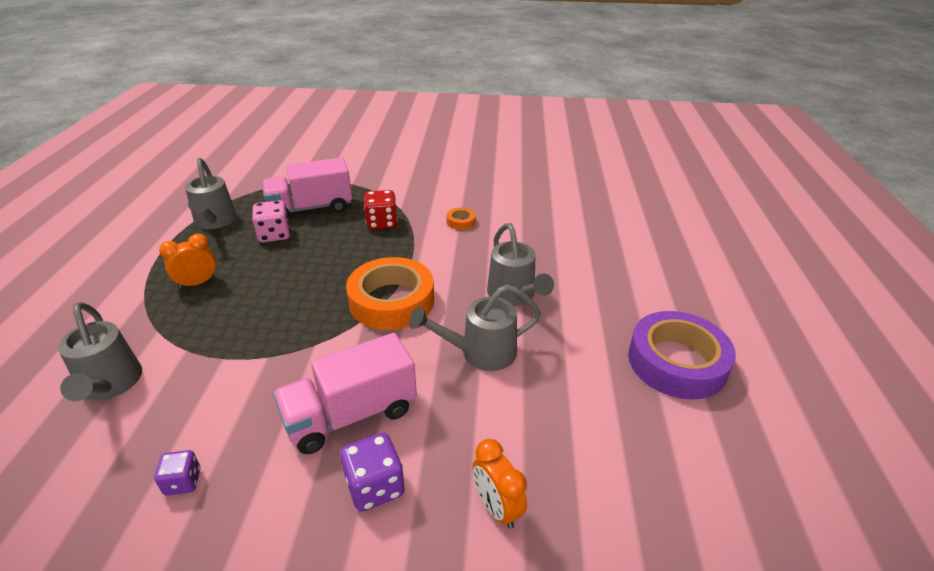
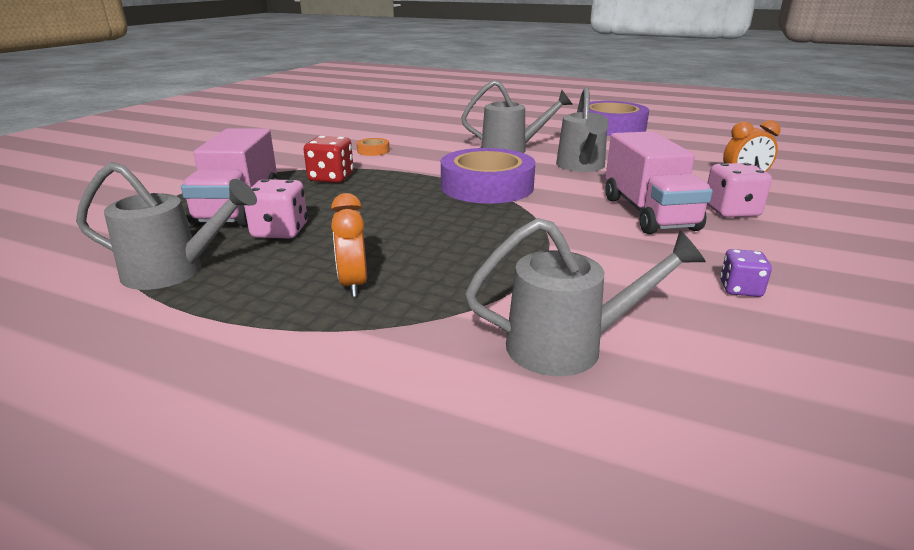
camera: 70 degrees left, 10 degrees down
(375, 486) = (731, 211): purple dice -> pink dice
(391, 301) = (487, 186): orange tape -> purple tape

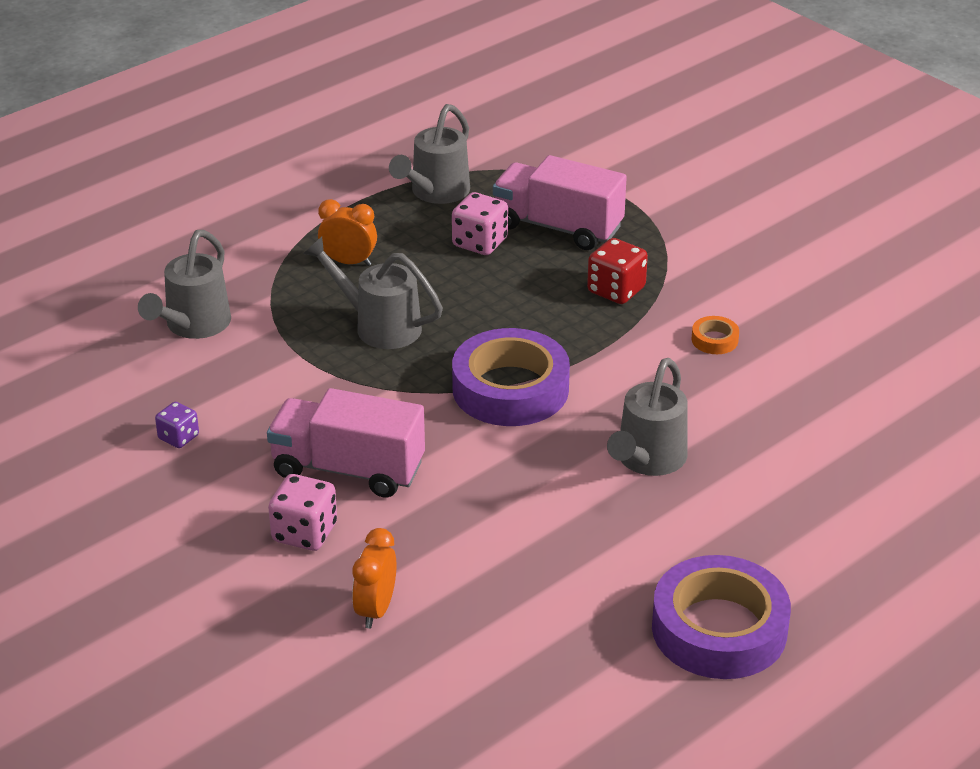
camera: 115 degrees right, 10 degrees up
(581, 167) = (529, 492): grey watering can -> grey watering can (379, 326)

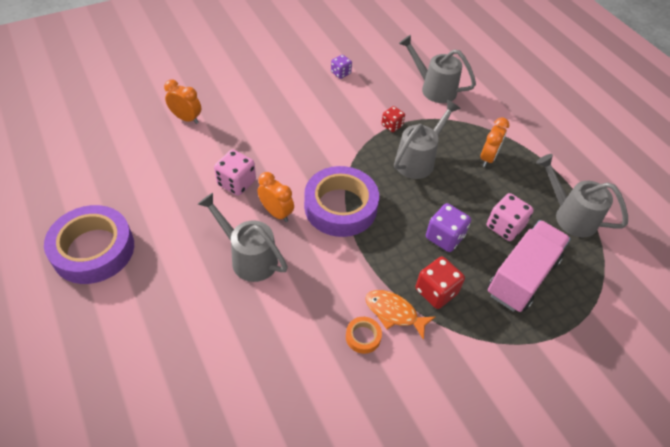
camera: 100 degrees right, 15 degrees up
(304, 533) = (252, 104): pink dice -> pink dice (236, 183)
(307, 360) = (392, 125): none -> red dice
(348, 469) = (293, 126): pink truck -> none
(522, 290) = (444, 237): none -> purple dice
(552, 450) = (276, 213): none -> orange clock
(666, 320) = (394, 313): none -> orange fish

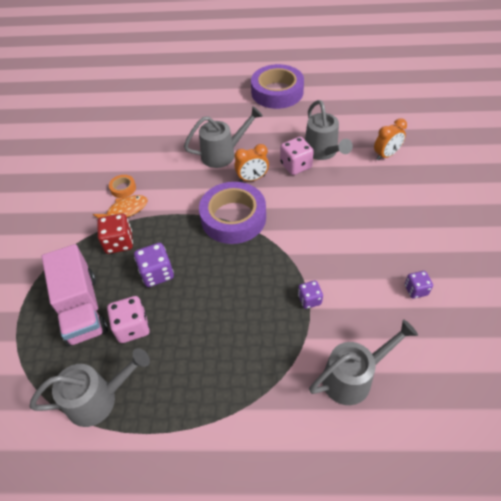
camera: 125 degrees right, 0 degrees up
(392, 125) = (309, 300): red dice -> purple dice
(418, 160) = (250, 299): grey watering can -> grey watering can (323, 152)
(488, 158) = (216, 367): orange clock -> none

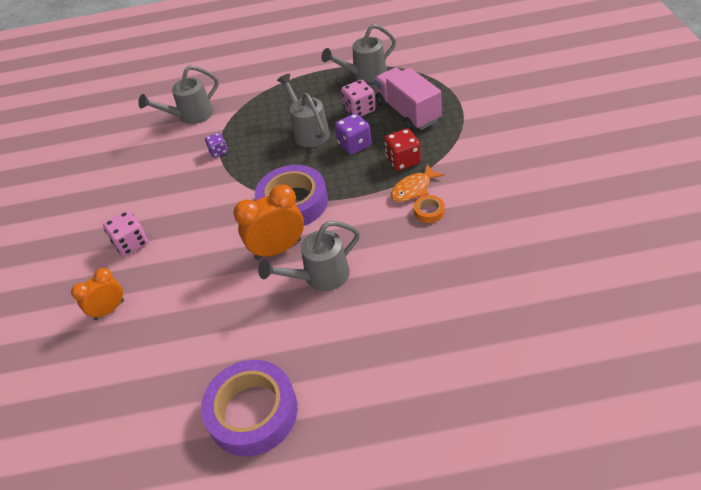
camera: 175 degrees right, 5 degrees down
(252, 179) = (278, 249): orange clock -> orange clock, size x1.54
(296, 165) = (225, 275): pink dice -> pink dice (131, 243)
(323, 152) = (189, 301): grey watering can -> grey watering can (309, 132)
(416, 290) = (128, 174): purple dice -> none

